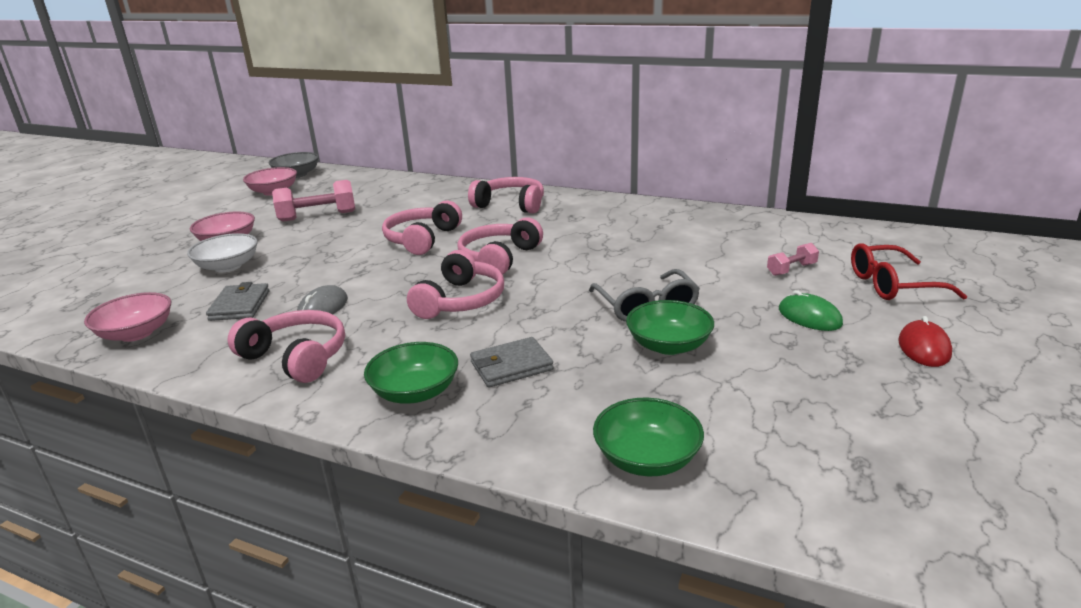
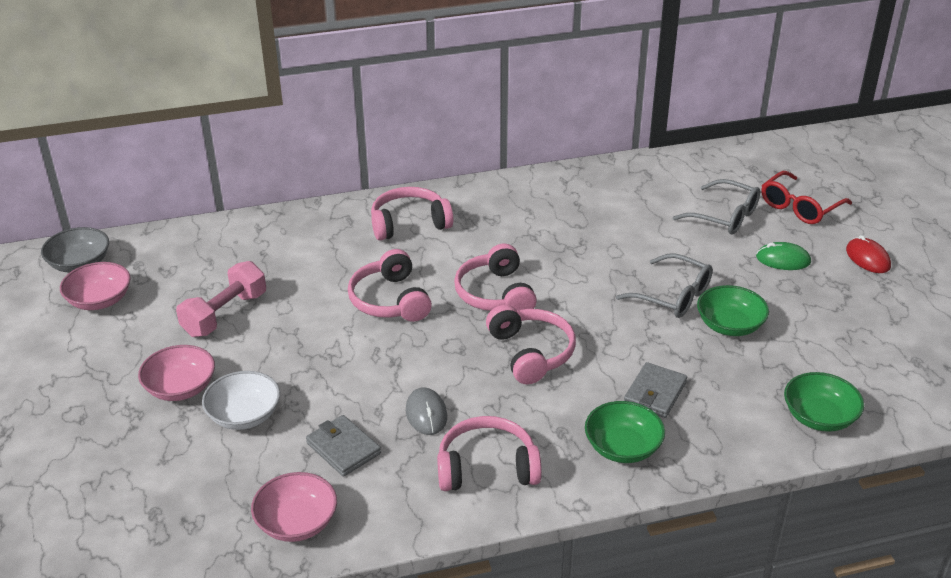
camera: 40 degrees left, 10 degrees up
(791, 269) = (724, 217): pink dumbbell -> grey glasses

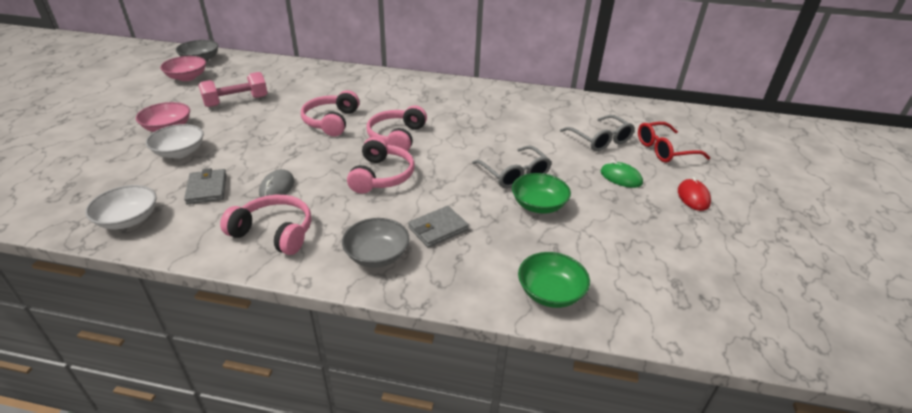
camera: 25 degrees right, 0 degrees up
(297, 522) = (128, 220): pink bowl -> white bowl
(409, 223) = (388, 88): pink headphones -> none
(623, 447) = (377, 255): green bowl -> grey bowl

